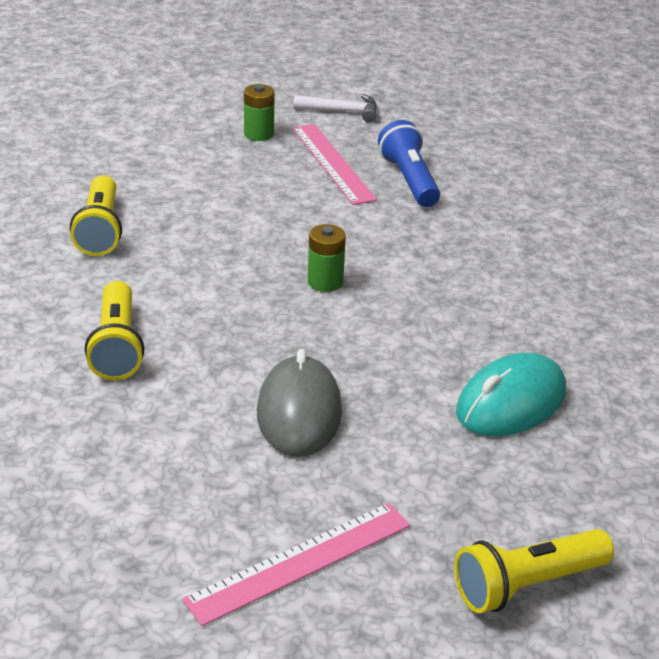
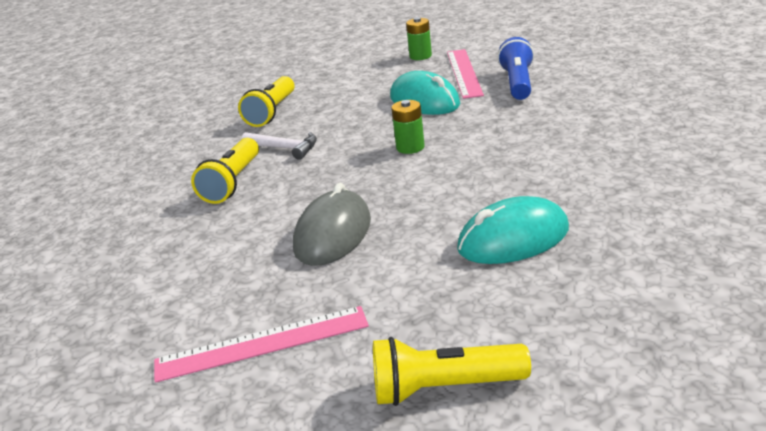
camera: 25 degrees right, 5 degrees down
(305, 209) = (424, 101): none -> turquoise mouse
(342, 111) = (491, 42): white hammer -> white hammer (285, 148)

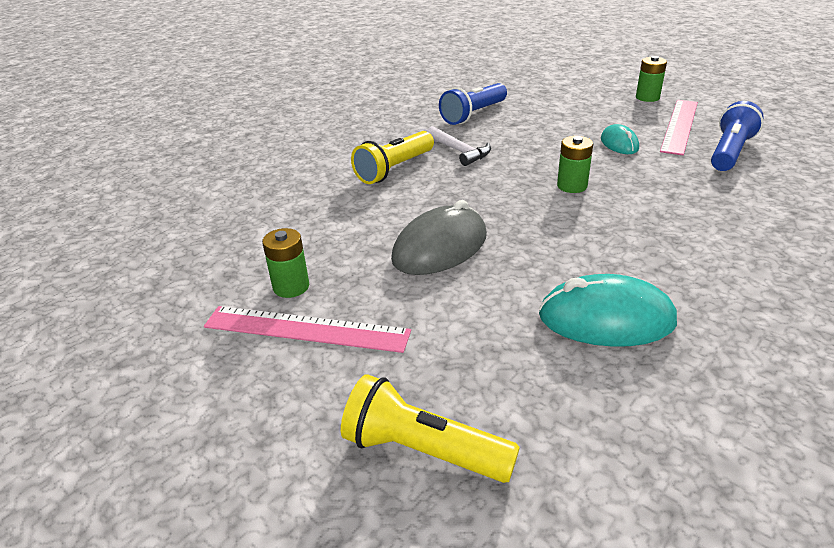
camera: 25 degrees right, 5 degrees up
(215, 316) = (291, 287): none -> green battery
(272, 112) = (473, 114): yellow flashlight -> blue flashlight
(424, 101) = (619, 144): turquoise mouse -> turquoise mouse, size x0.57

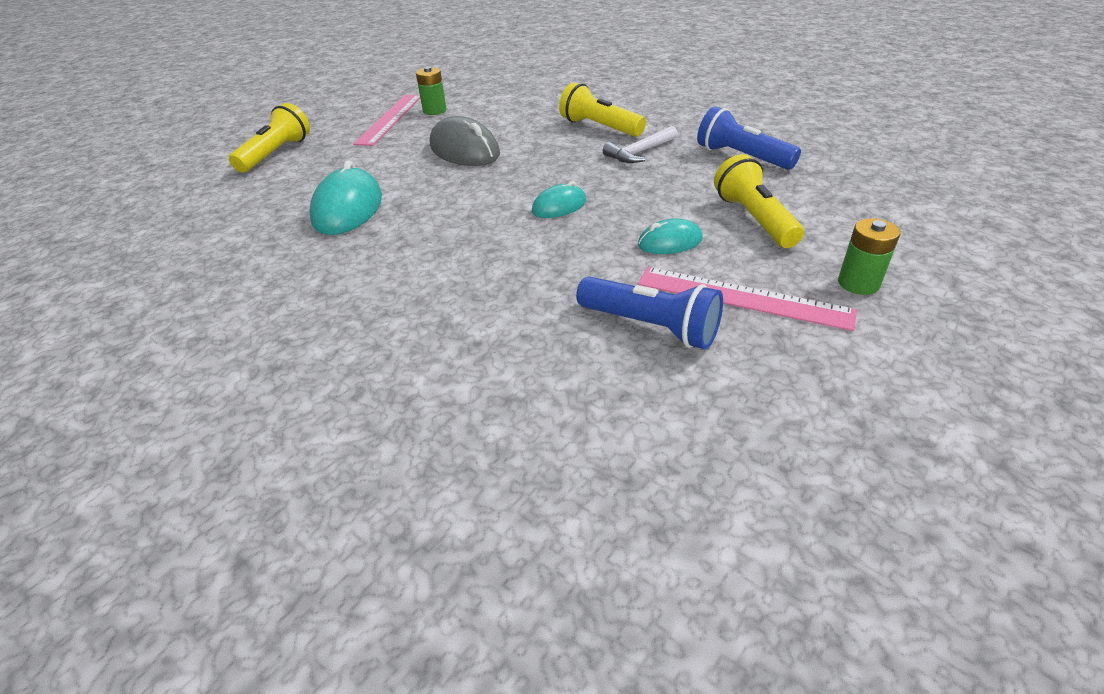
camera: 90 degrees right, 5 degrees up
(572, 186) = (559, 206): green battery -> turquoise mouse
(576, 117) = (754, 219): none -> yellow flashlight

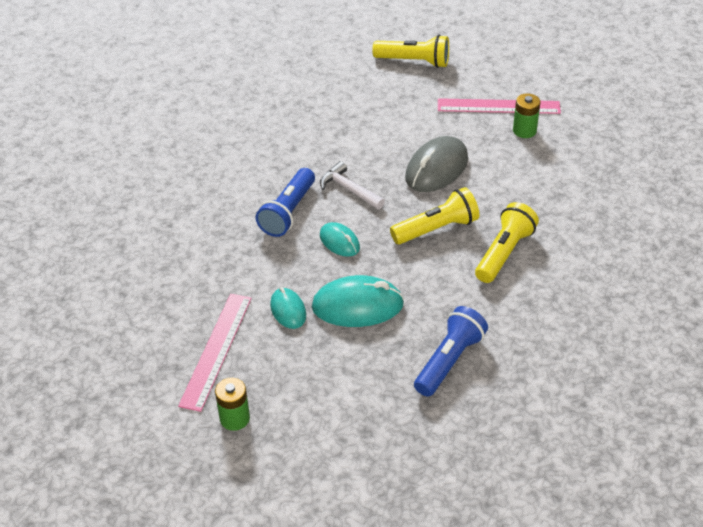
camera: 80 degrees right, 5 degrees up
(348, 209) = (326, 127): turquoise mouse -> turquoise mouse (357, 306)
(639, 152) = (449, 285): white hammer -> white hammer (349, 189)
(651, 327) = (184, 303): blue flashlight -> blue flashlight (288, 212)
(754, 219) = (328, 363): yellow flashlight -> yellow flashlight (437, 229)

